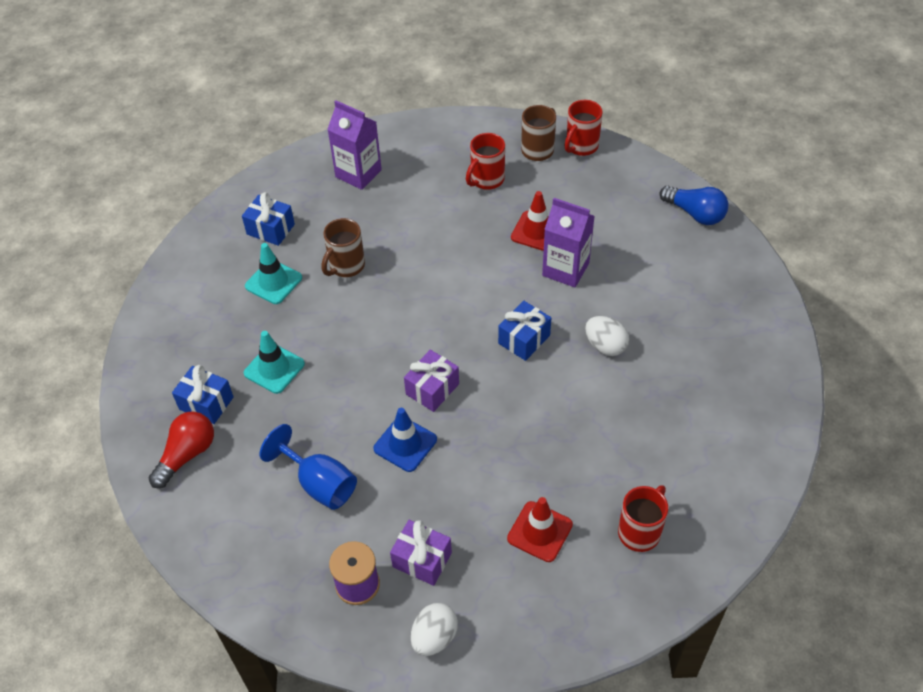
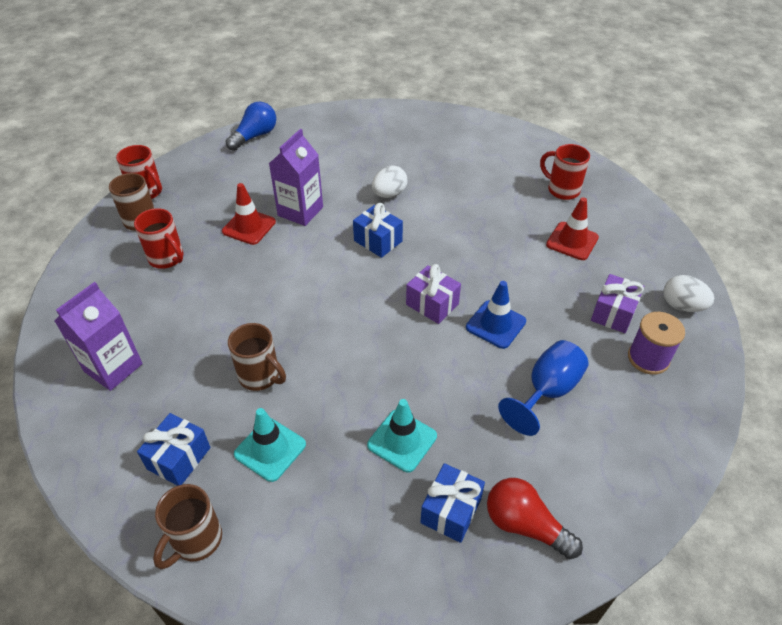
camera: 90 degrees left, 5 degrees down
(203, 251) = (196, 540): none -> brown mug

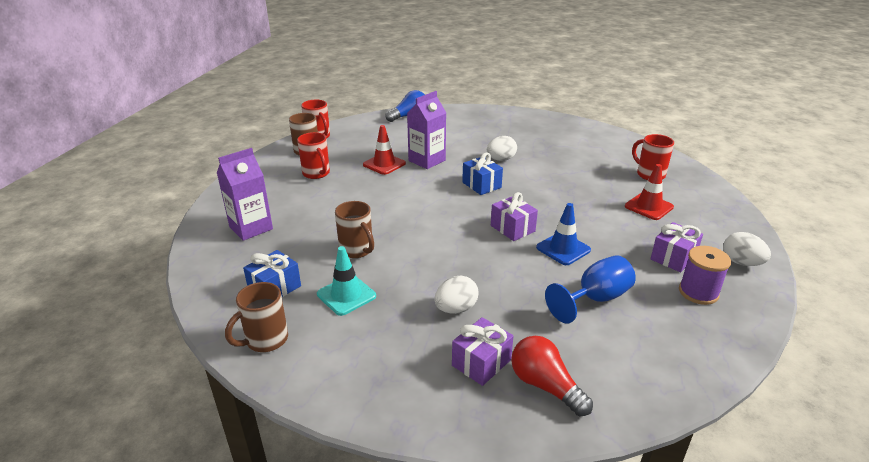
camera: 15 degrees right, 15 degrees down
(402, 440) = (456, 309): turquoise traffic cone -> white egg
(451, 511) = (481, 362): blue gift -> purple gift

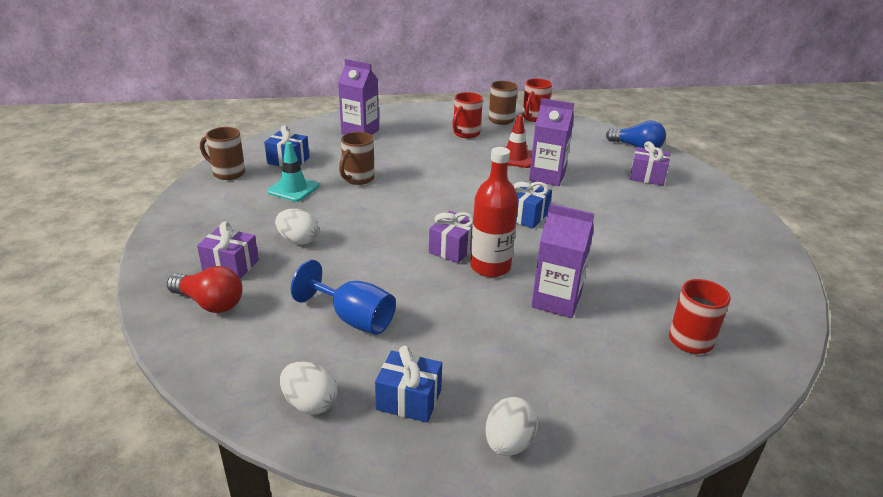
camera: 65 degrees right, 0 degrees up
(501, 159) = (599, 218): white egg -> white egg (310, 404)
(545, 386) = (210, 303): red light bulb -> red light bulb turned 90 degrees clockwise
(546, 219) = (490, 267): none -> red bottle
(563, 249) = (436, 286): blue traffic cone -> none
(598, 205) = (556, 301): none -> purple carton
(648, 207) = (591, 344): red traffic cone -> none
(673, 257) = (476, 374): purple gift -> purple gift (647, 176)
(698, 292) = (409, 400): purple spool -> blue gift

